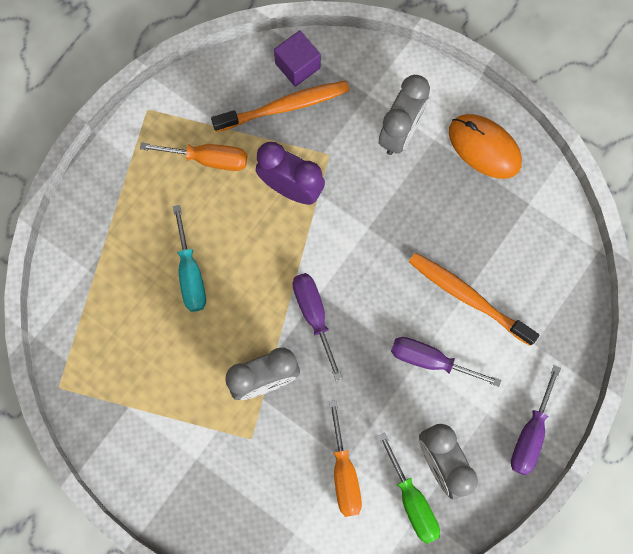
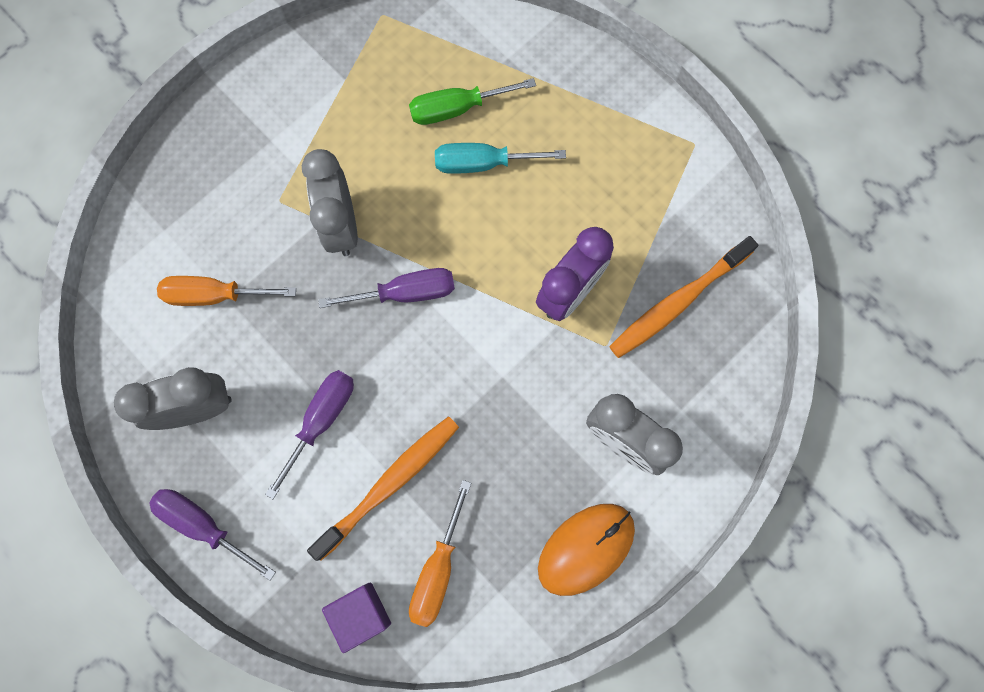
camera: 100 degrees right, 0 degrees up
(208, 159) = (621, 203): orange screwdriver -> orange screwdriver (438, 569)
(284, 106) = (678, 302): orange toothbrush -> orange toothbrush turned 60 degrees clockwise
(297, 66) = (731, 327): purple cube -> purple cube (361, 614)
(412, 501) = (163, 366): green screwdriver -> green screwdriver (457, 109)

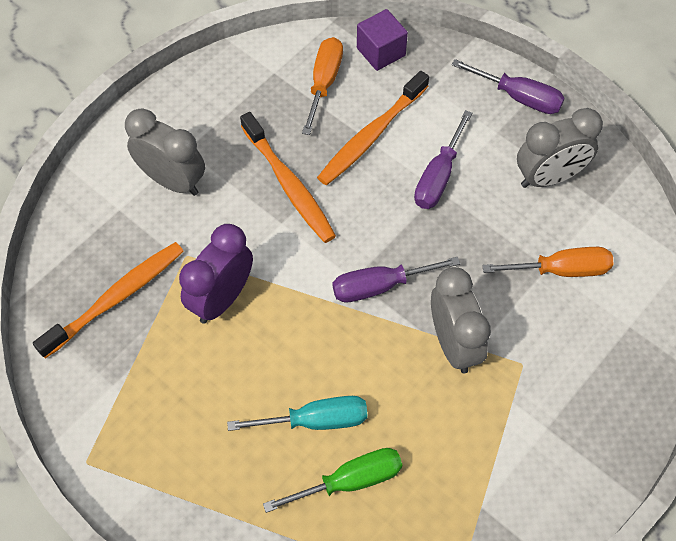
camera: 175 degrees right, 15 degrees down
(491, 424) = (289, 184): none -> orange toothbrush
(586, 549) = (204, 104): orange mouse -> none

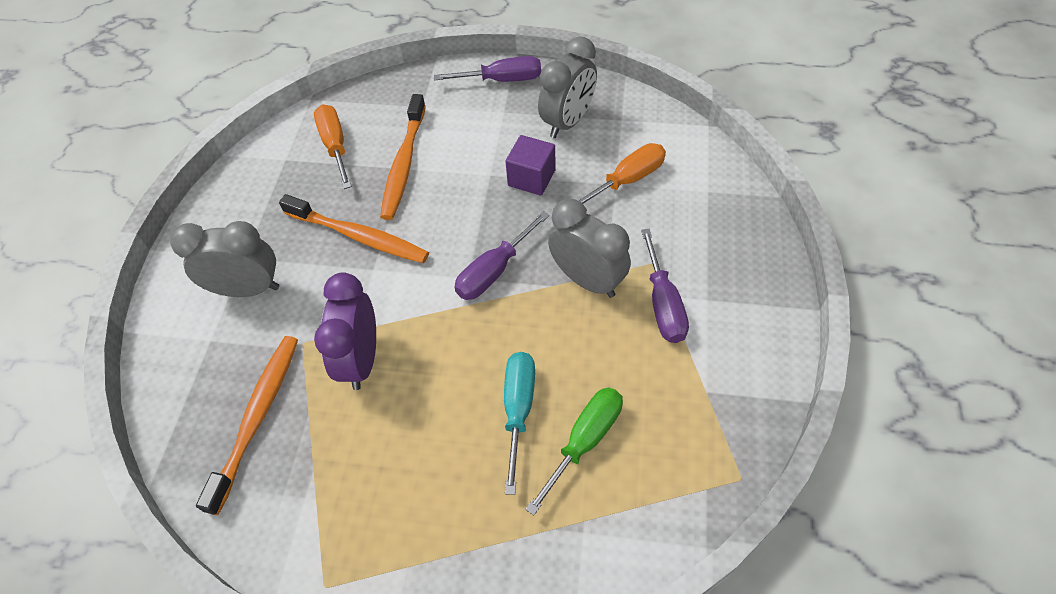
camera: 30 degrees left, 5 degrees down
(316, 420) = (518, 409): turquoise screwdriver -> turquoise screwdriver turned 45 degrees counterclockwise
(381, 52) = (368, 101): purple cube -> purple cube (531, 178)
(438, 176) = (481, 165): purple screwdriver -> purple screwdriver (663, 304)

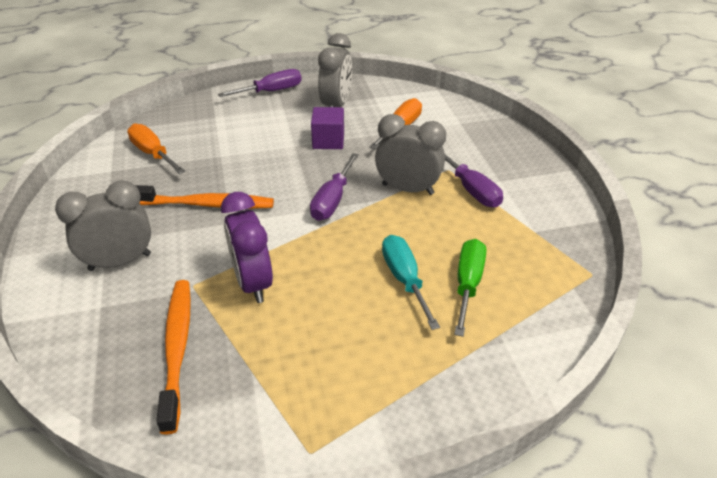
camera: 25 degrees left, 15 degrees down
(404, 164) = (220, 153): orange toothbrush -> none

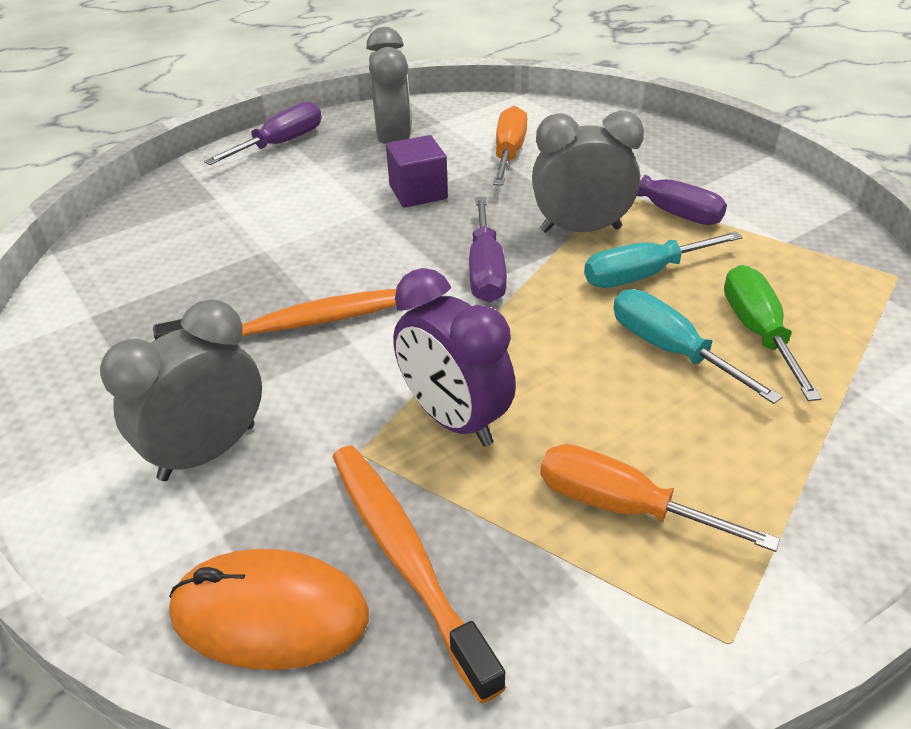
camera: 20 degrees left, 0 degrees up
(96, 354) = (270, 614): none -> orange mouse
(153, 153) = (148, 272): orange screwdriver -> orange screwdriver (622, 506)
(424, 228) = (643, 275): none -> turquoise screwdriver

